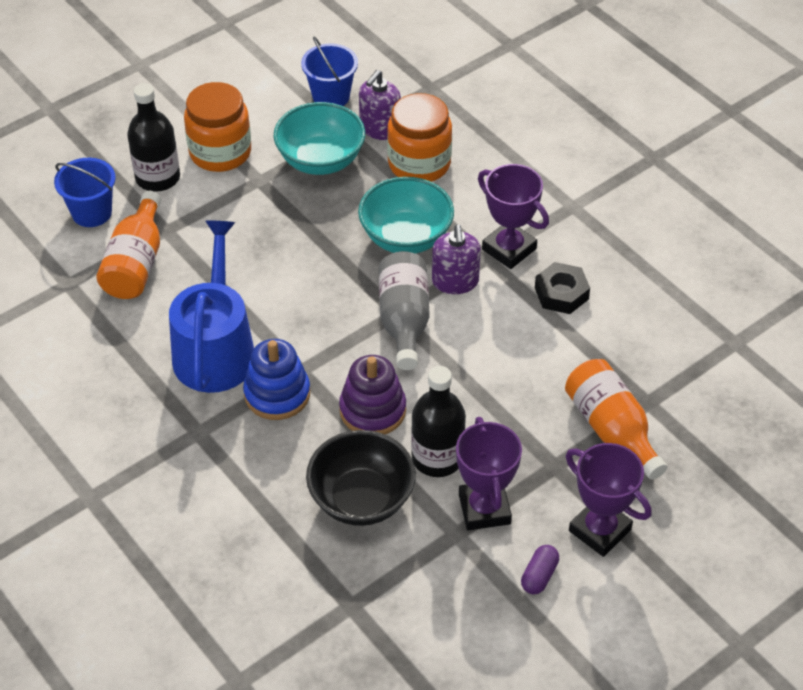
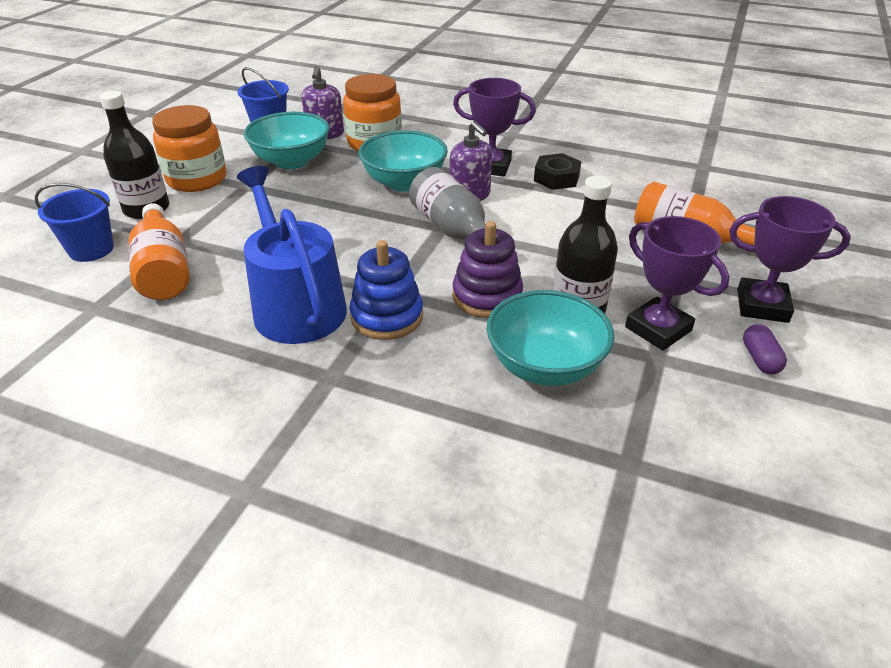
camera: 30 degrees left, 10 degrees down
(361, 499) = (545, 366): black bowl -> turquoise bowl

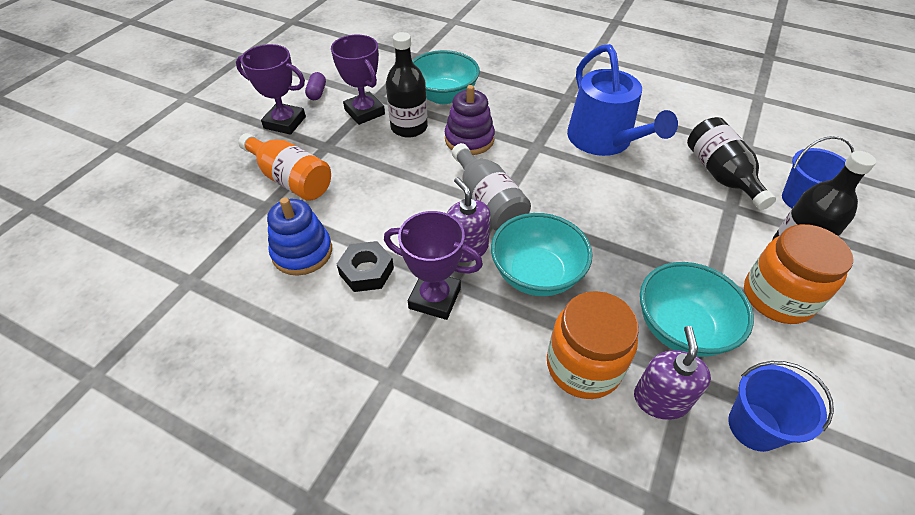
camera: 175 degrees left, 10 degrees up
(164, 270) = (720, 175): orange bottle -> black bottle
(387, 317) = (539, 129): blue stacking toy -> blue stacking toy (302, 252)

